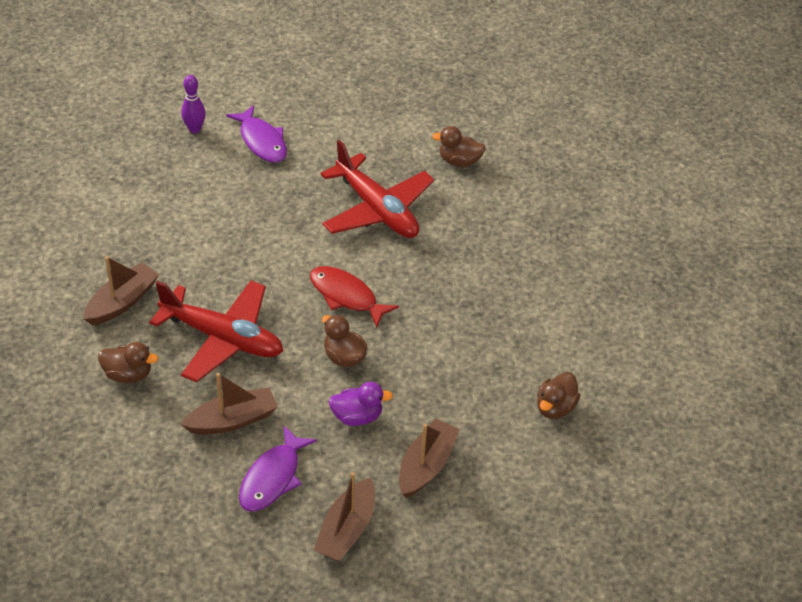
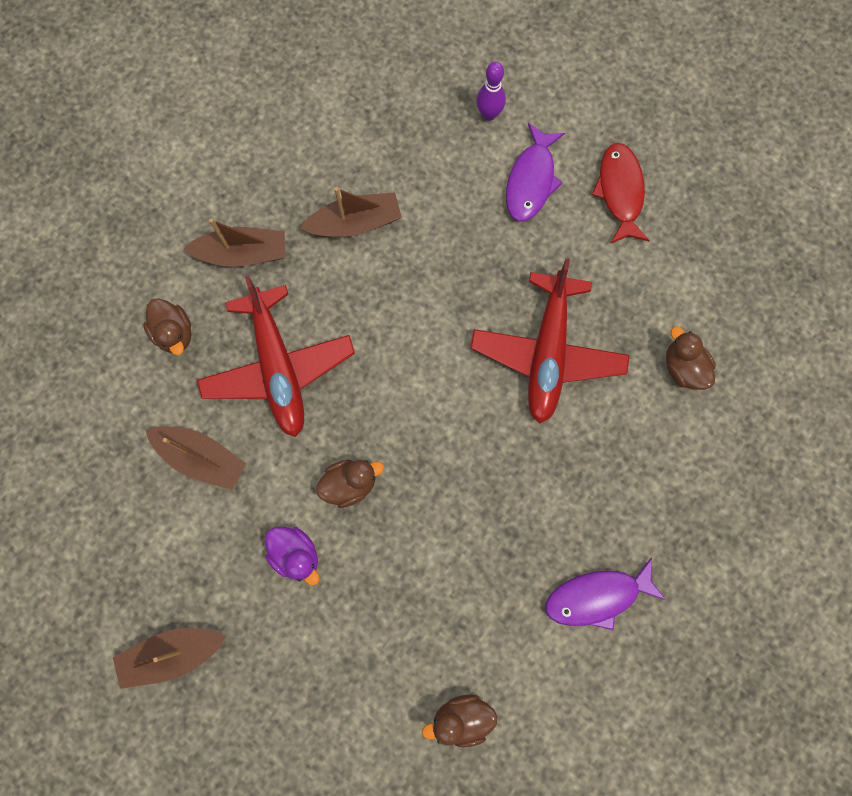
camera: 50 degrees right, 30 degrees up
(272, 478) = (173, 545): purple fish -> purple fish (597, 596)
(344, 357) = (350, 484): brown duck -> brown duck turned 60 degrees clockwise
(346, 296) = (420, 422): red fish -> red fish (620, 192)
(426, 466) = (295, 660): brown boat -> brown boat (355, 223)

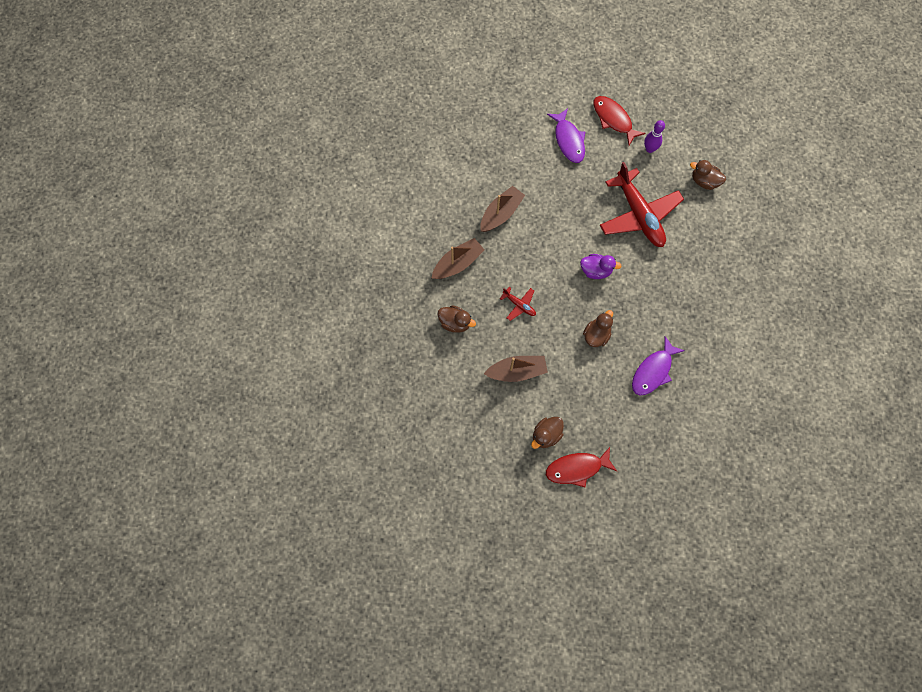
camera: 35 degrees left, 5 degrees down
(173, 654) = (577, 468): brown boat -> red fish
(278, 367) = (519, 305): red plane -> red plane, size x0.44
(295, 554) = (597, 384): purple duck -> purple duck (596, 270)
(461, 717) = (729, 402): brown duck -> brown duck (546, 435)
(489, 114) = (523, 121): purple bowling pin -> purple bowling pin (649, 149)
(597, 596) = (745, 308): purple fish -> purple fish (653, 371)

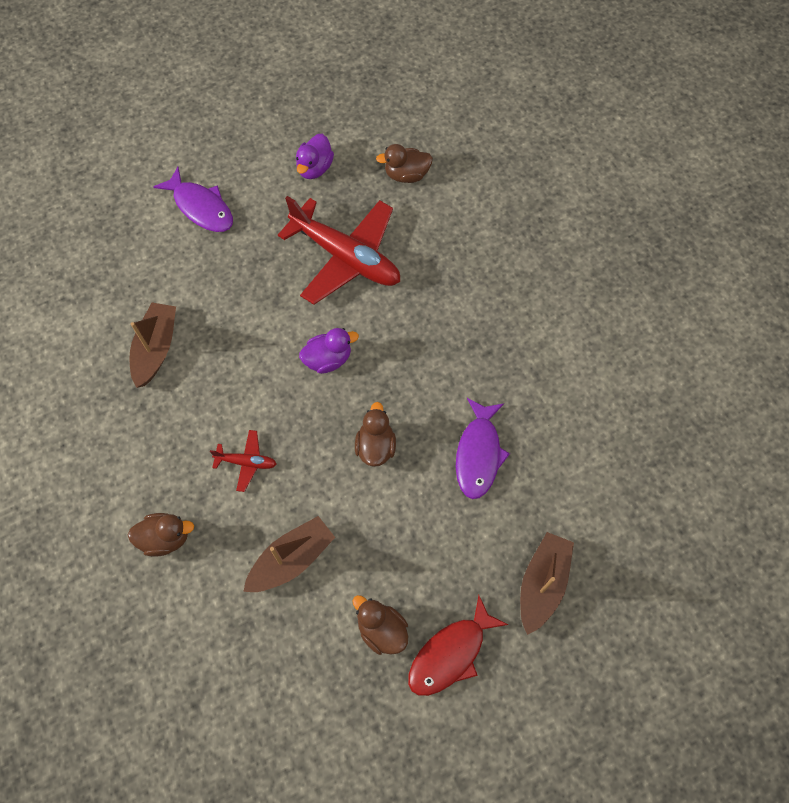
camera: 30 degrees left, 5 degrees down
(457, 263) = (127, 450): brown boat -> brown boat (542, 584)
(546, 435) = (381, 629): brown duck -> brown duck turned 120 degrees clockwise
(613, 119) = (247, 153): red fish -> none
(649, 149) = (314, 168): purple bowling pin -> purple duck

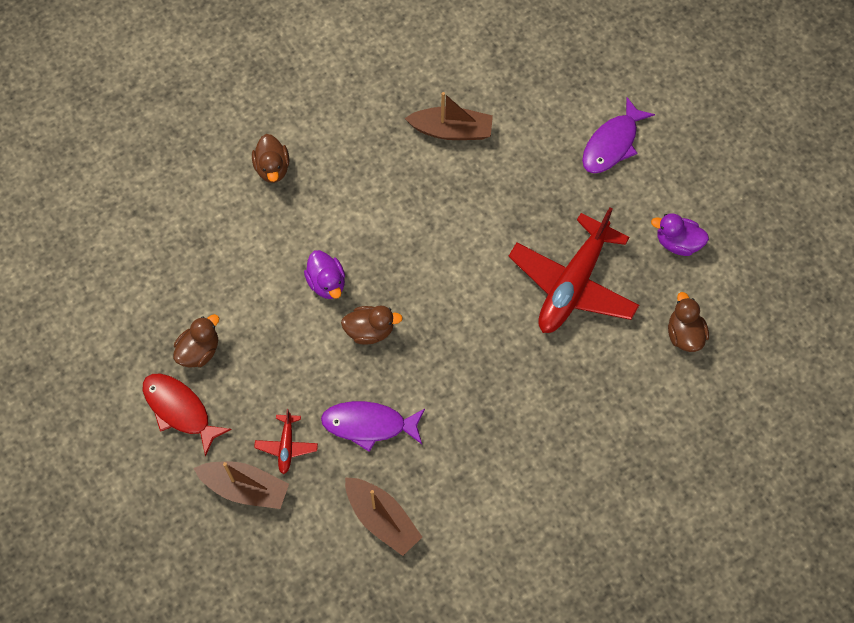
camera: 85 degrees right, 0 degrees up
(246, 462) = (346, 222): red plane -> red plane (286, 446)
(291, 559) = (258, 270): brown boat -> brown boat (382, 519)
(328, 359) = (456, 279): purple duck -> purple duck (327, 283)

